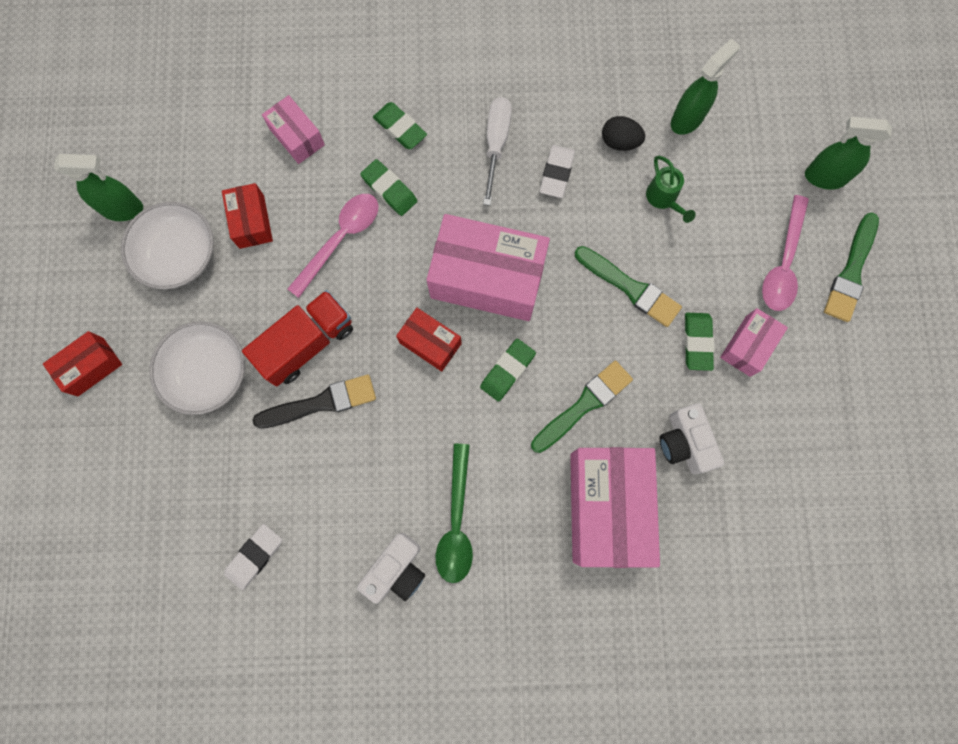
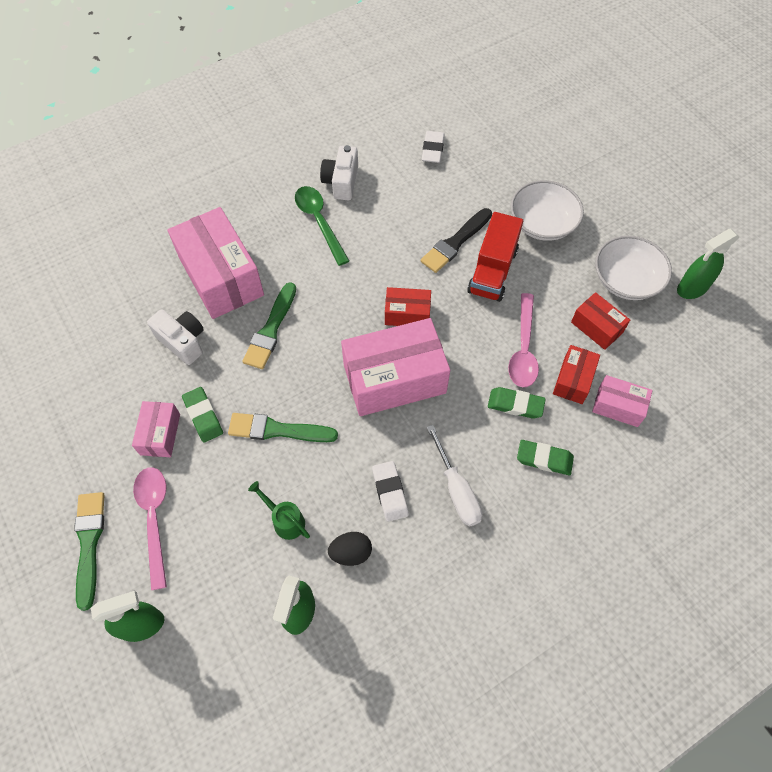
camera: 150 degrees right, 15 degrees down
(91, 367) = (618, 191): red box -> red box (573, 380)
(507, 371) = (340, 324): green eraser -> none

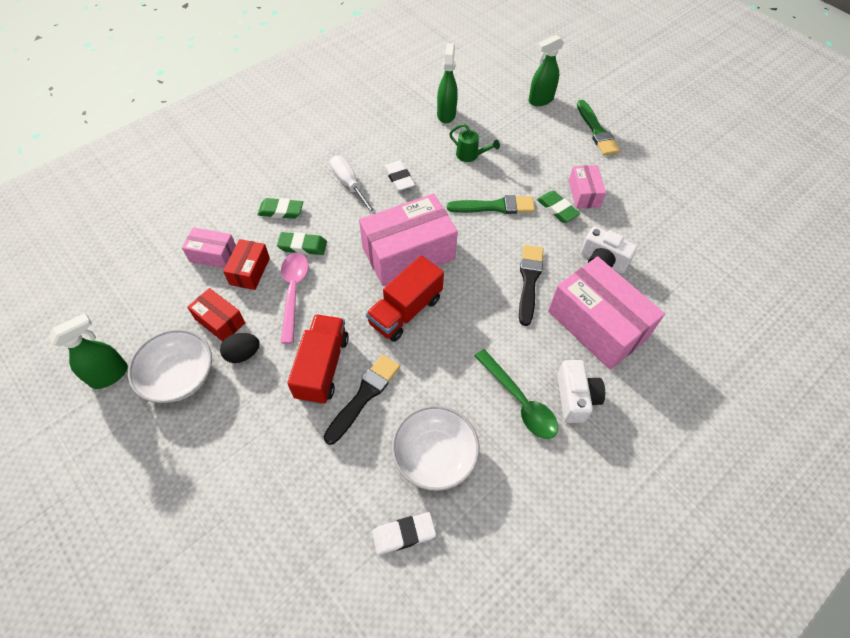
camera: 170 degrees right, 5 degrees down
(154, 519) = (561, 147): pink spoon -> none
(271, 330) = (529, 280): green brush -> black brush
(341, 182) = (510, 461): white camera -> white camera (575, 397)
(351, 552) = (420, 144): black egg -> black egg (243, 354)
(407, 314) = (405, 311): red box -> red truck
(433, 149) = (403, 534): white eraser -> white eraser turned 75 degrees clockwise
(542, 223) = (263, 436): white bowl -> white bowl (434, 455)

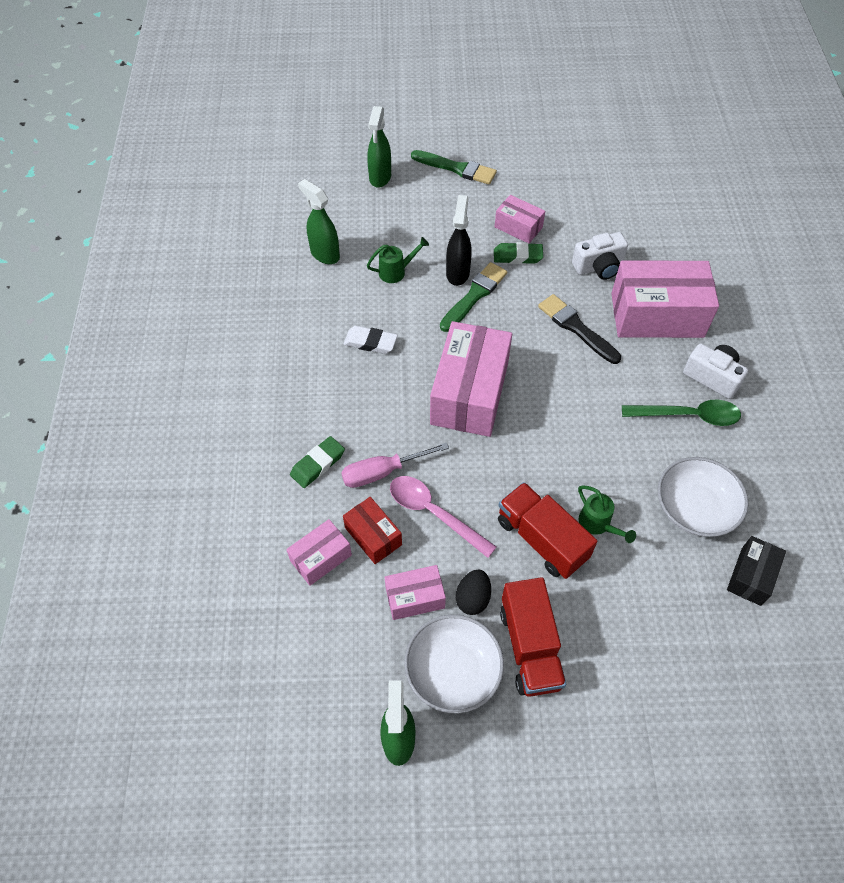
camera: 50 degrees left, 0 degrees up
(220, 321) = (415, 598): red box -> pink box
(302, 246) = (382, 472): green eraser -> pink screwdriver
(349, 185) = (339, 386): white screwdriver -> none
(364, 395) = (598, 524): black brush -> green watering can
(403, 534) = (751, 576): white eraser -> black box
(405, 311) = (532, 436): red truck -> red truck (530, 647)
(505, 186) = (457, 273): none -> black spray bottle

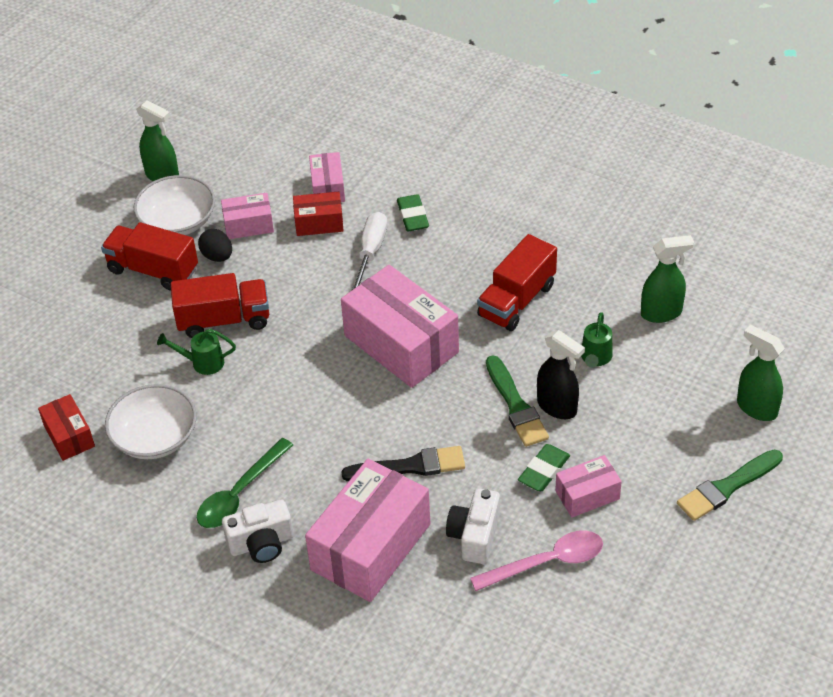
camera: 125 degrees right, 10 degrees down
(370, 342) = (517, 300): white eraser -> red truck
(382, 472) = (371, 251): pink screwdriver -> white screwdriver
(415, 598) = (248, 225): pink box -> pink box turned 60 degrees clockwise
(434, 513) = (306, 266): pink spoon -> pink spoon (546, 562)
(751, 576) = (69, 436): black box -> red box

